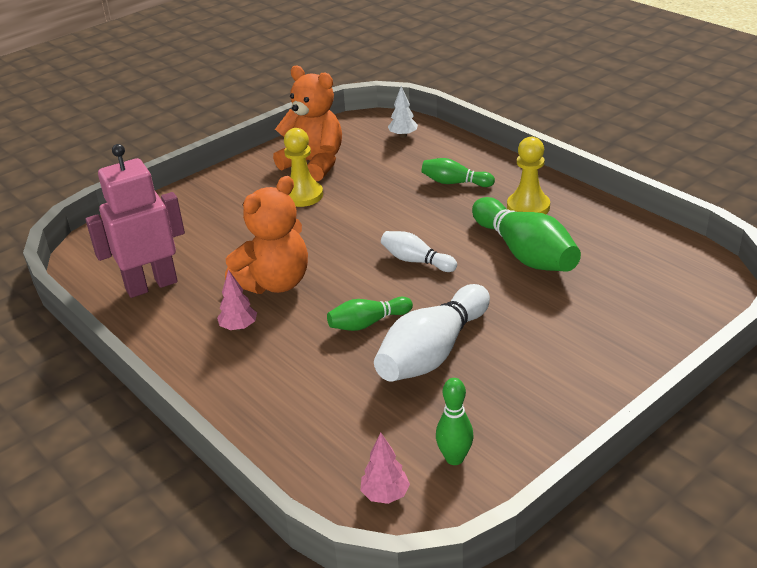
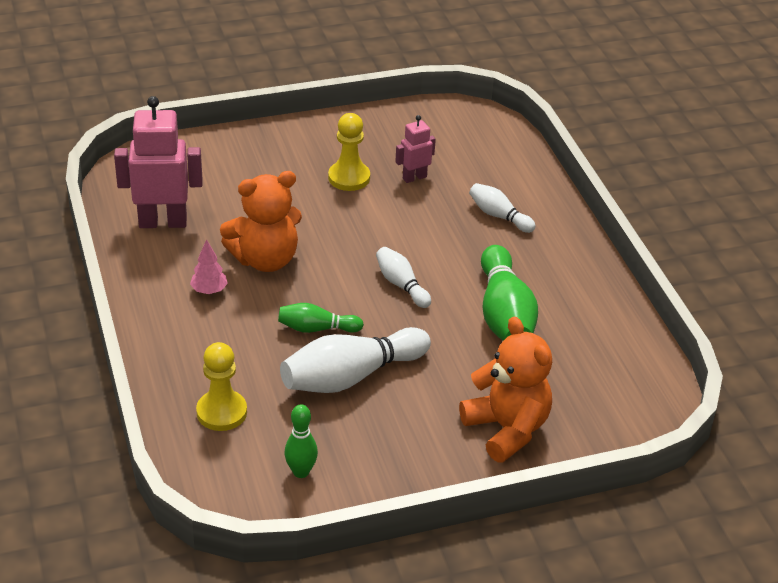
camera: 20 degrees right, 5 degrees up
(314, 164) = (383, 146): orange teddy bear -> orange teddy bear (507, 429)
(359, 178) = (414, 177): none -> pink robot
(385, 495) = (228, 478): pink tree -> none
(403, 135) = (490, 143): white tree -> none
(454, 183) = (499, 216): green bowling pin -> white bowling pin
(528, 207) = (547, 268): yellow pawn -> yellow pawn (221, 412)

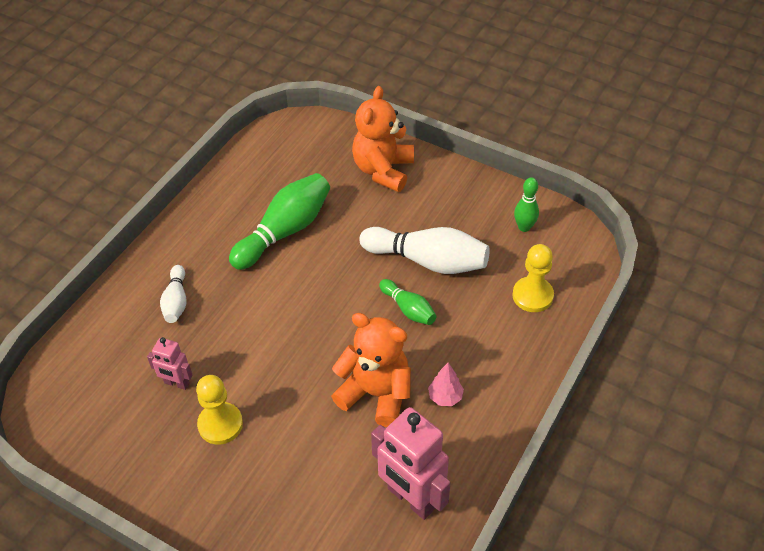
camera: 130 degrees left, 10 degrees up
(401, 285) = (314, 299): white bowling pin -> none

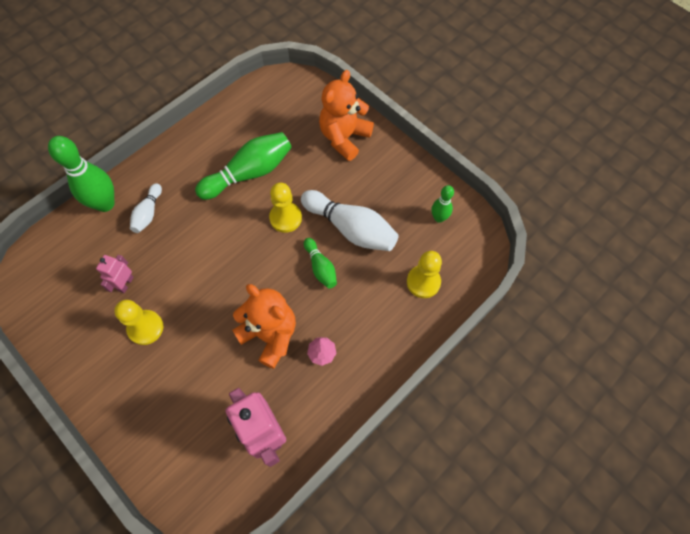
camera: 15 degrees right, 15 degrees up
(117, 303) = (105, 204): none -> green bowling pin
(176, 383) = (125, 284): pink robot -> pink robot turned 75 degrees clockwise
(346, 268) = (285, 218): none -> yellow pawn

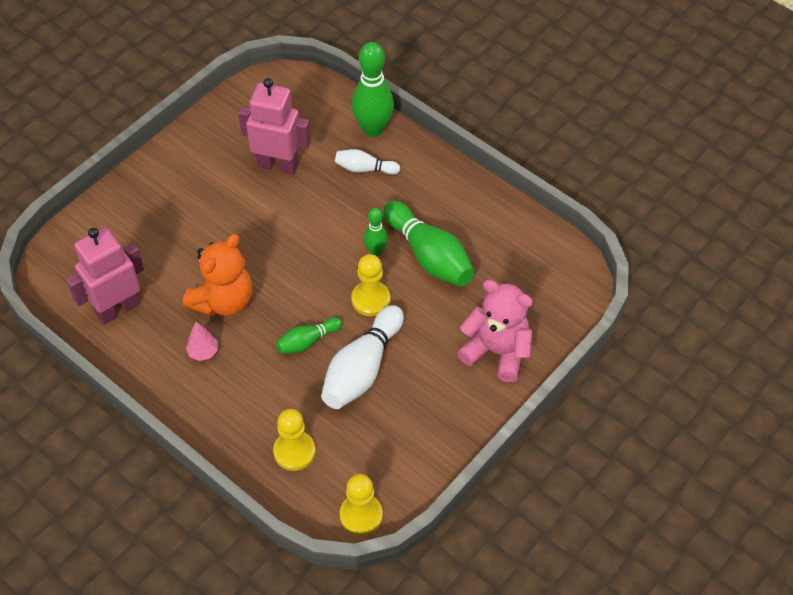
camera: 85 degrees right, 10 degrees down
(125, 284) = (278, 165): pink robot -> pink robot, size x1.90
(145, 328) = (229, 191): yellow pawn -> yellow pawn (361, 515)
(344, 137) = (497, 351): orange teddy bear -> pink teddy bear
(439, 218) = (386, 467): green bowling pin -> green bowling pin (376, 251)

